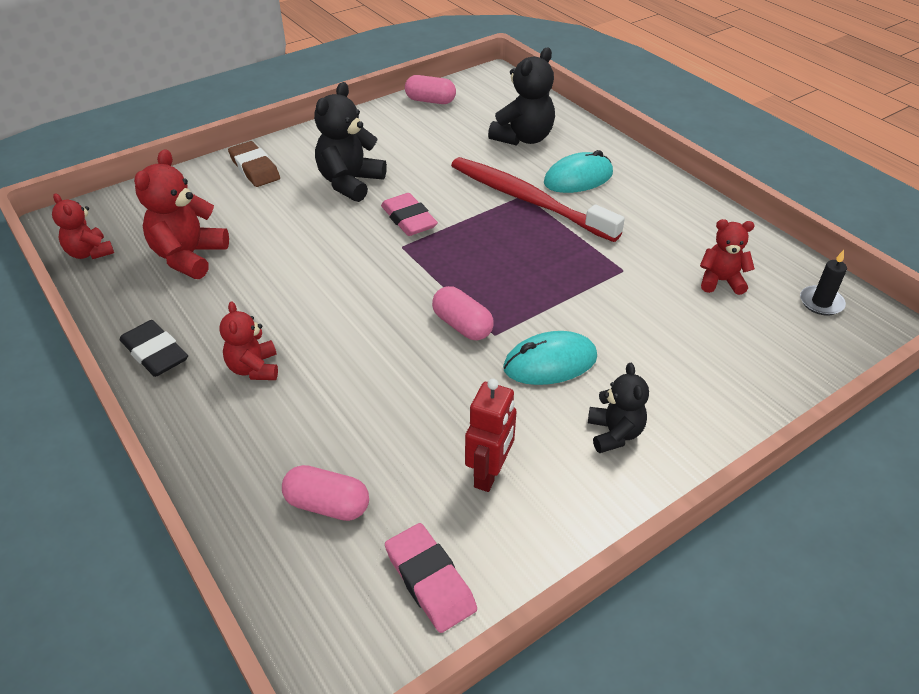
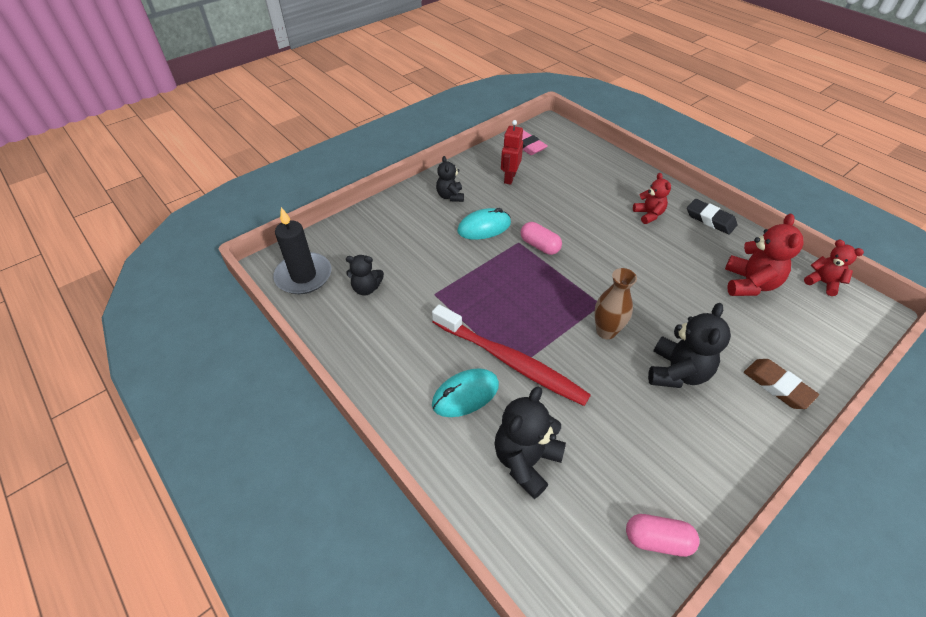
camera: 175 degrees right, 5 degrees up
(327, 505) = (577, 164): pink capsule -> none
(409, 219) = (606, 331): pink eraser -> brown vase
(720, 281) = (366, 288): red teddy bear -> black teddy bear
(821, 302) = (303, 276): black candle -> black candle, size x1.93

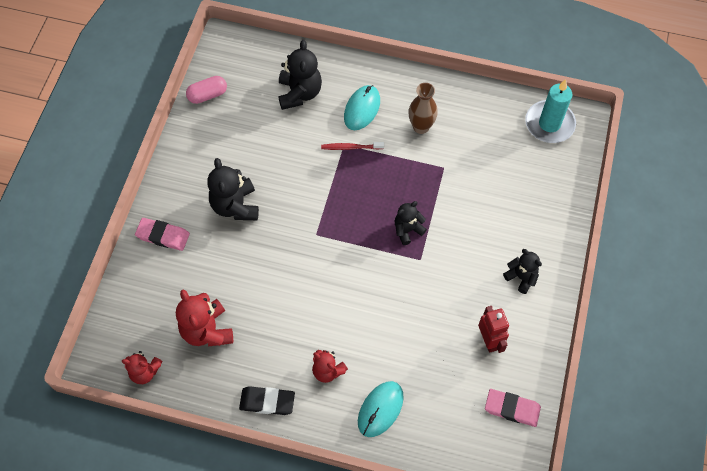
camera: 145 degrees right, 15 degrees up
(303, 276) = (549, 124): black candle -> turquoise candle
(366, 288) = (495, 142): black teddy bear -> black teddy bear (407, 230)
(484, 227) = (461, 257): turquoise mouse -> turquoise mouse (380, 409)
(510, 361) = (351, 147): red toothbrush -> red toothbrush, size x0.45
(539, 246) = (400, 265): pink capsule -> none
(606, 331) = (299, 211): brown vase -> brown vase (421, 127)
(777, 386) = (163, 236): brown eraser -> pink eraser

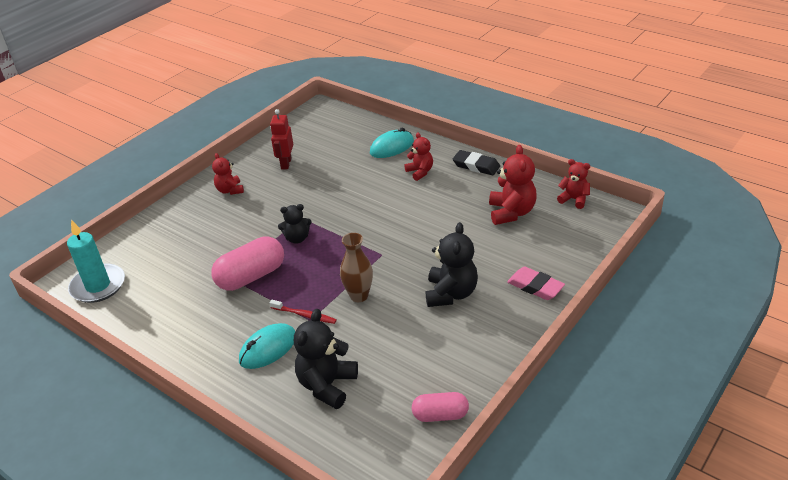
camera: 155 degrees left, 25 degrees down
(421, 127) = (220, 315): brown vase -> brown vase (359, 296)
(422, 173) = (251, 276): none -> pink capsule
(512, 409) = (299, 131): pink eraser -> none
(521, 277) = (230, 190): black teddy bear -> red teddy bear

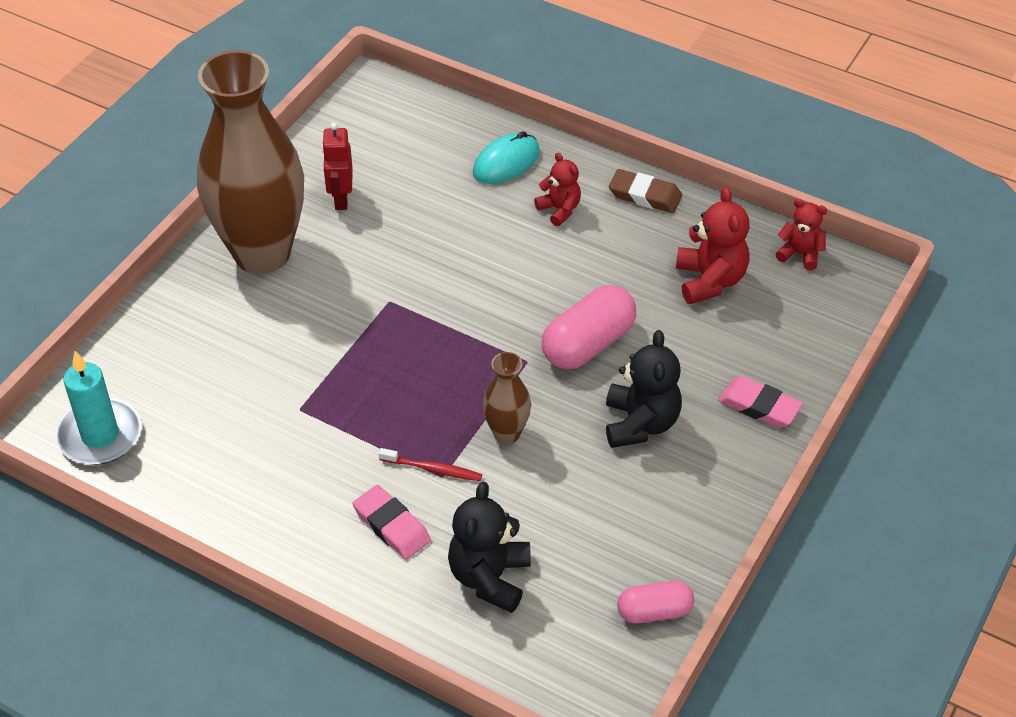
camera: 10 degrees left, 10 degrees up
(230, 190) = (262, 253): red teddy bear -> brown vase
(251, 276) = (336, 408): pink capsule -> pink capsule (588, 344)
(268, 349) = (391, 526): turquoise mouse -> pink eraser
(297, 238) = (391, 338): black teddy bear -> none
(476, 166) = (645, 195): black eraser -> brown eraser

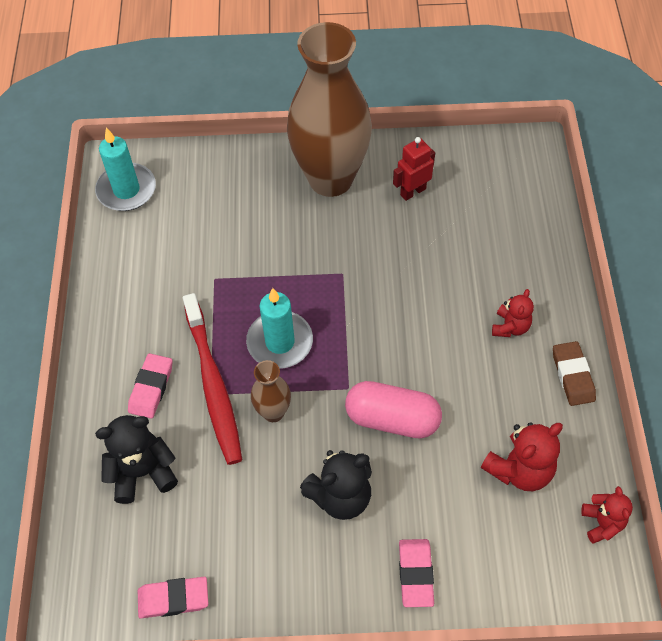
camera: 60 degrees right, 10 degrees up
(428, 390) = (280, 342): none -> turquoise candle
(432, 469) = (213, 384): red toothbrush -> red toothbrush, size x2.24
(506, 162) = (529, 267): turquoise mouse -> none
(654, 611) = (173, 598): pink capsule -> pink eraser

